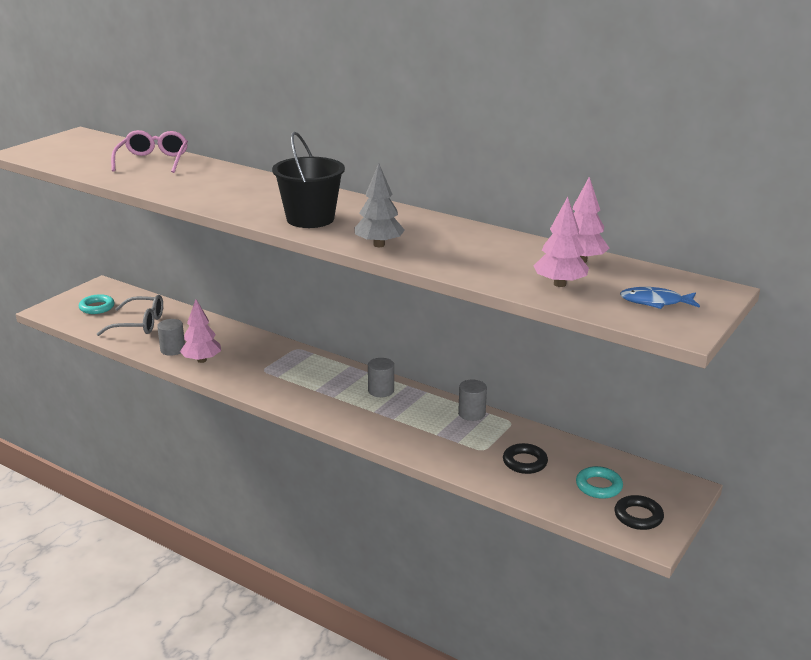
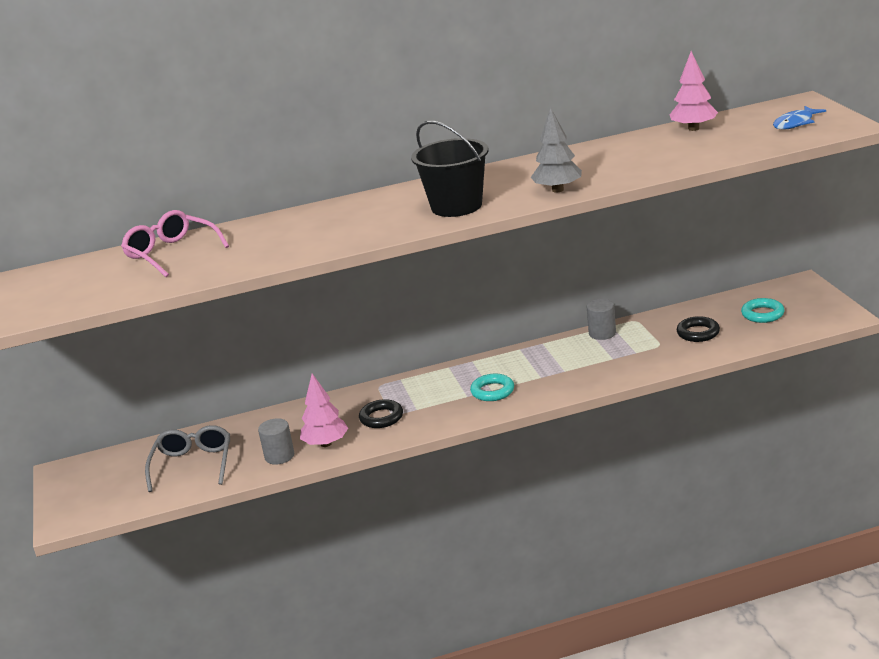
camera: 45 degrees left, 0 degrees up
(97, 307) = (111, 484): turquoise ring -> turquoise ring (492, 391)
(139, 324) = (193, 465): grey glasses -> grey glasses turned 45 degrees counterclockwise
(381, 390) = (512, 364): grey cylinder -> none
(559, 284) = (725, 144): pink tree -> none
(638, 516) = (815, 312): black ring -> black ring (381, 418)

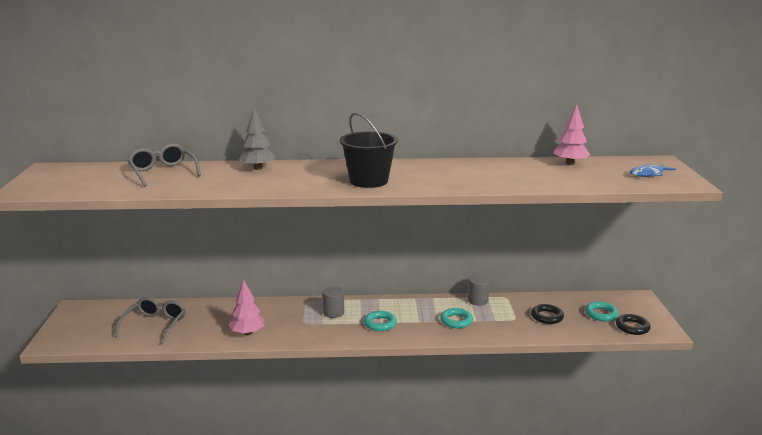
camera: 10 degrees right, 5 degrees down
(172, 253) = (163, 172): pink glasses -> grey glasses
(279, 456) = (212, 334): grey cylinder -> grey cylinder (333, 313)
(381, 418) = (295, 324): black ring -> black ring (632, 327)
(558, 190) = (446, 184): grey tree -> grey tree (258, 168)
(587, 365) = (456, 321): none -> turquoise ring

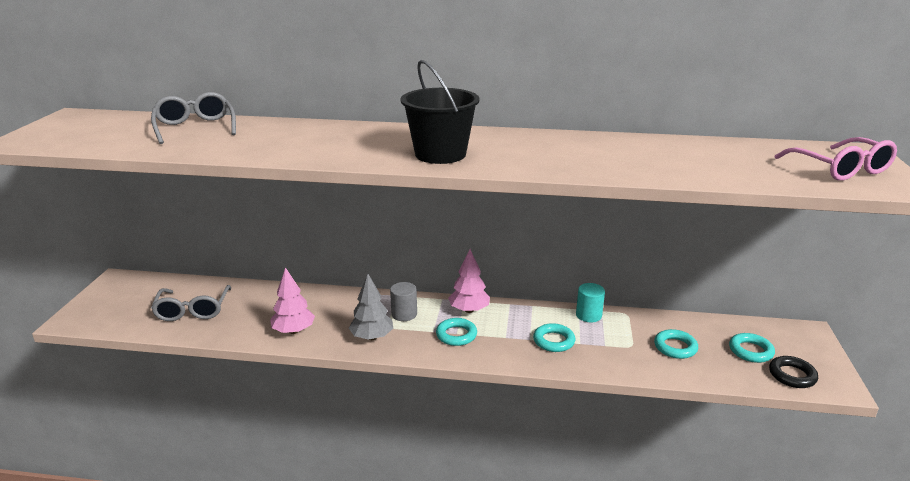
camera: 10 degrees right, 5 degrees up
(155, 325) = (193, 310): grey glasses -> grey glasses turned 150 degrees clockwise
(258, 168) = (311, 129): grey tree -> grey tree (372, 337)
(478, 300) = (588, 315): grey cylinder -> turquoise cylinder
(547, 317) = (675, 347): black ring -> turquoise ring
(570, 163) = (726, 147): pink tree -> pink tree (469, 310)
(648, 174) = (840, 169): blue fish -> pink glasses

